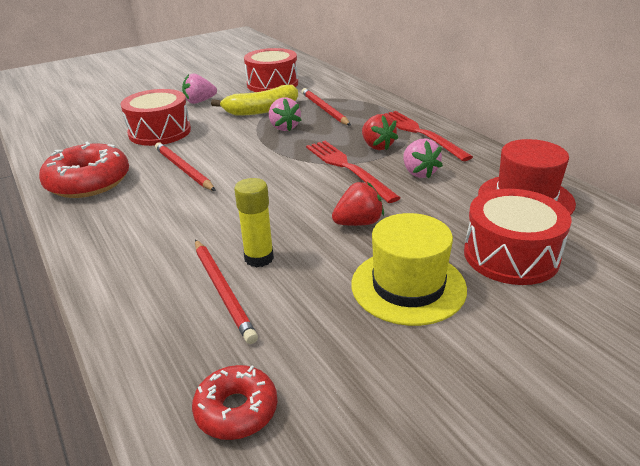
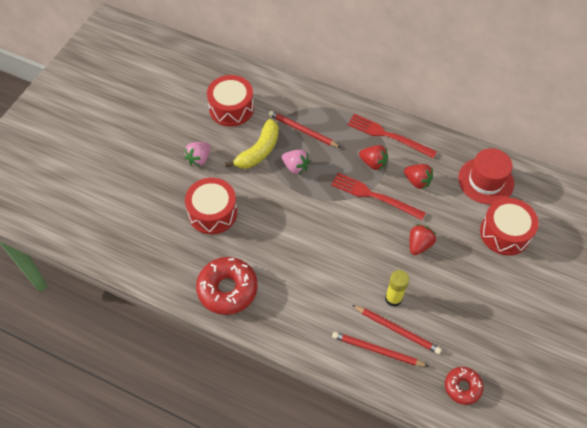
camera: 35 degrees left, 25 degrees up
(183, 169) = (275, 246): red pencil -> red pencil (377, 350)
(408, 286) = (475, 280): yellow hat -> none
(419, 173) = (417, 181): pink strawberry -> red strawberry

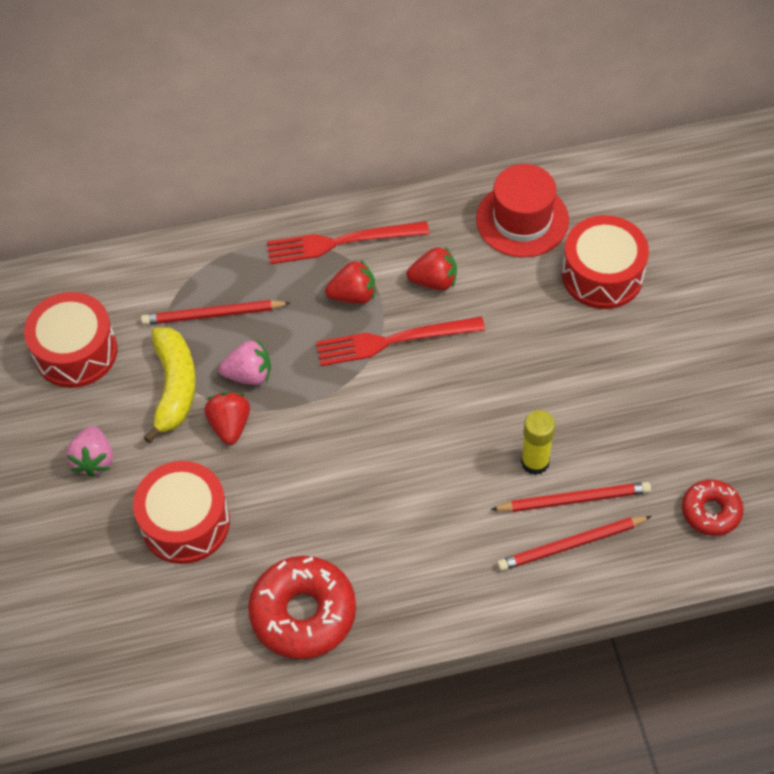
camera: 35 degrees left, 0 degrees up
(419, 245) = (508, 366): red strawberry -> red strawberry (230, 425)

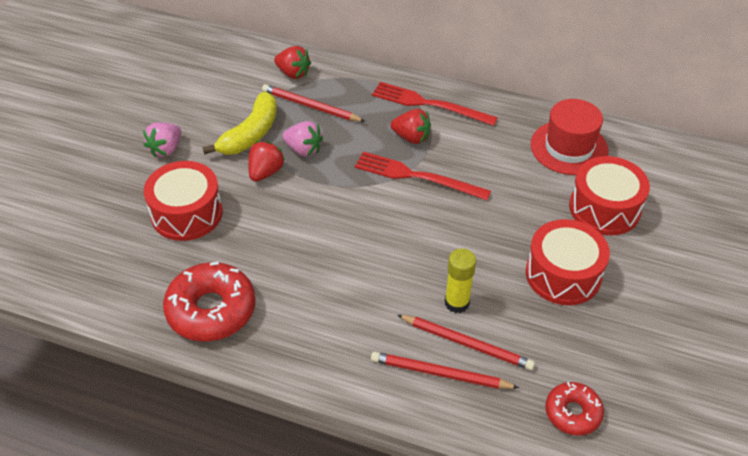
camera: 30 degrees right, 10 degrees down
(76, 352) = (210, 87): red drum -> red drum (563, 274)
(434, 281) = (475, 155): red strawberry -> red strawberry (293, 73)

